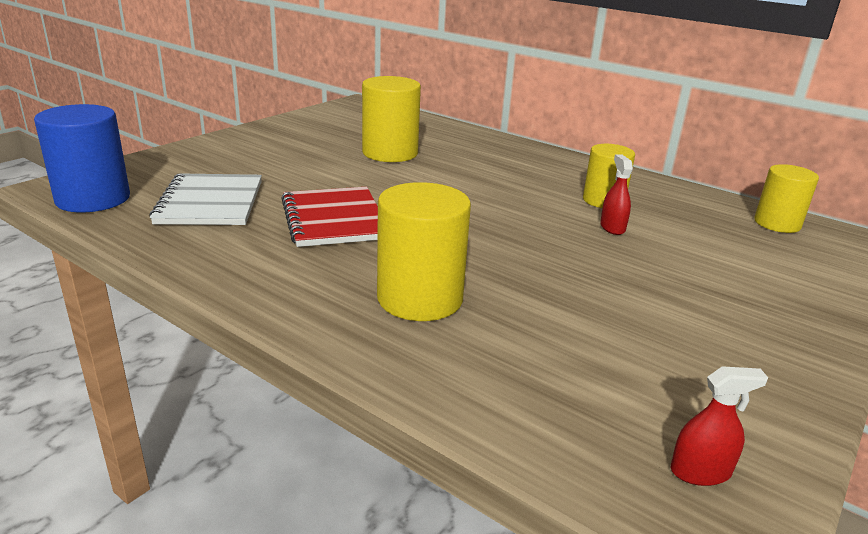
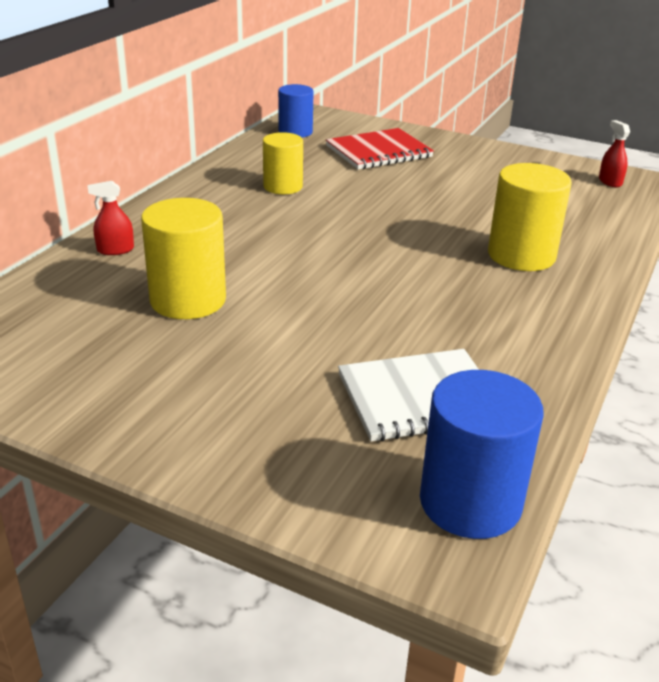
camera: 100 degrees left, 5 degrees up
(334, 219) = (410, 310): red notebook -> red notebook (379, 152)
(612, 227) = (341, 186): red spray bottle -> red spray bottle (115, 250)
(777, 224) = (295, 132): yellow cylinder -> blue cylinder

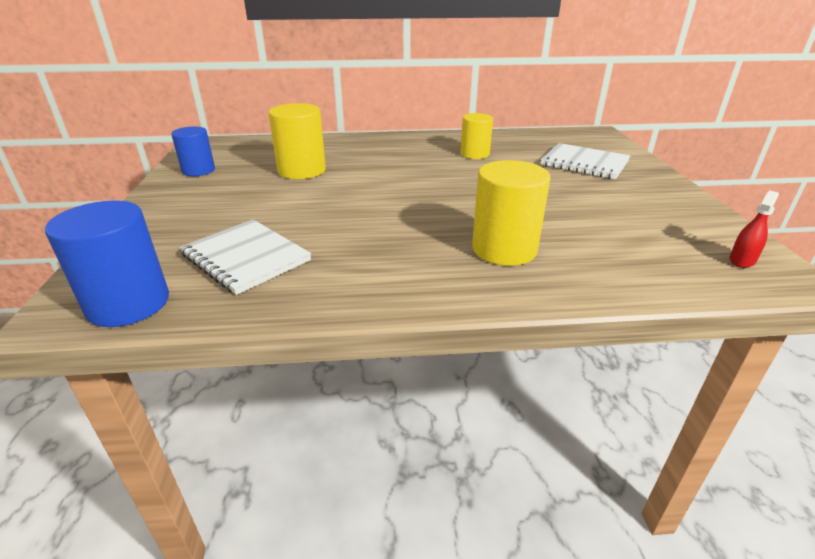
camera: 60 degrees right, 0 degrees up
(115, 250) = (336, 143): red spray bottle -> none
(295, 132) = (560, 137): blue cylinder -> blue cylinder (198, 170)
(379, 152) = (584, 163): red notebook -> white notebook

